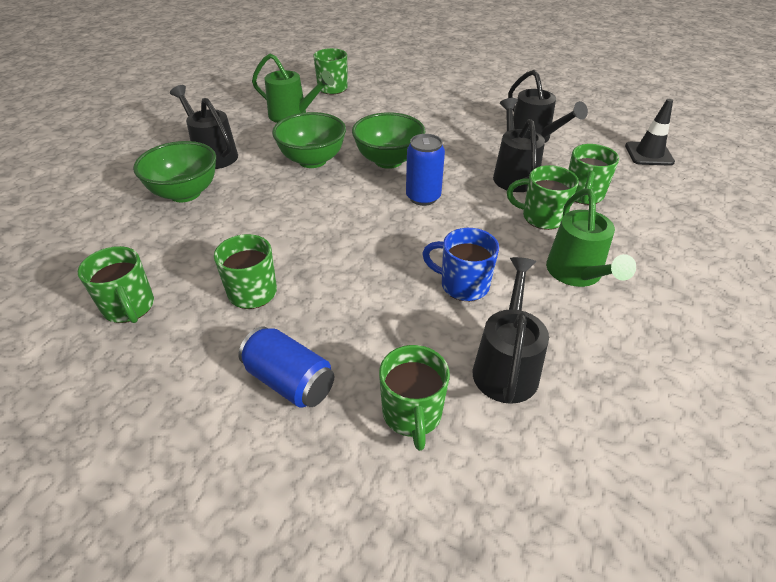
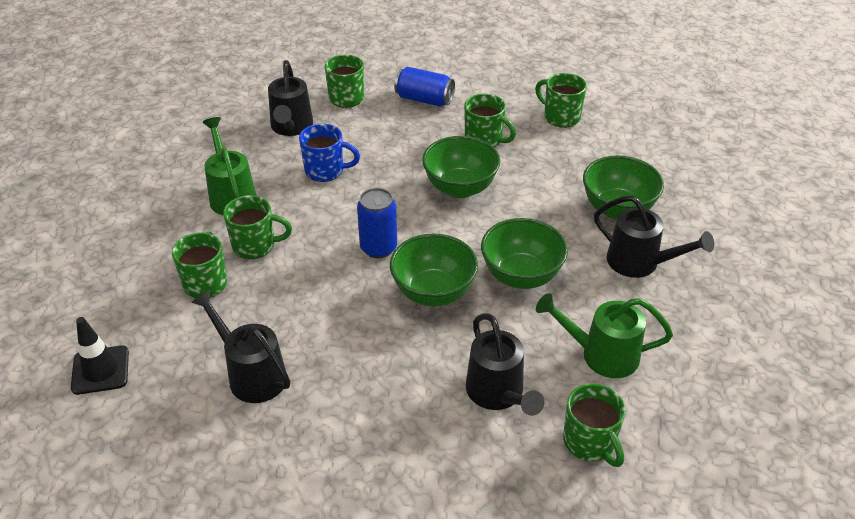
camera: 165 degrees right, 0 degrees up
(318, 238) = (460, 188): none -> green bowl
(513, 174) = (282, 298): black watering can -> black watering can (498, 394)

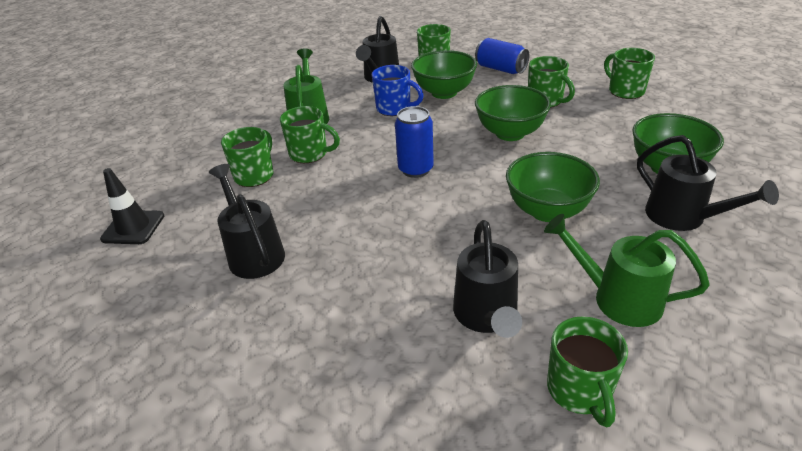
camera: 20 degrees right, 5 degrees down
(433, 292) = (453, 212): green bowl -> green bowl (444, 93)

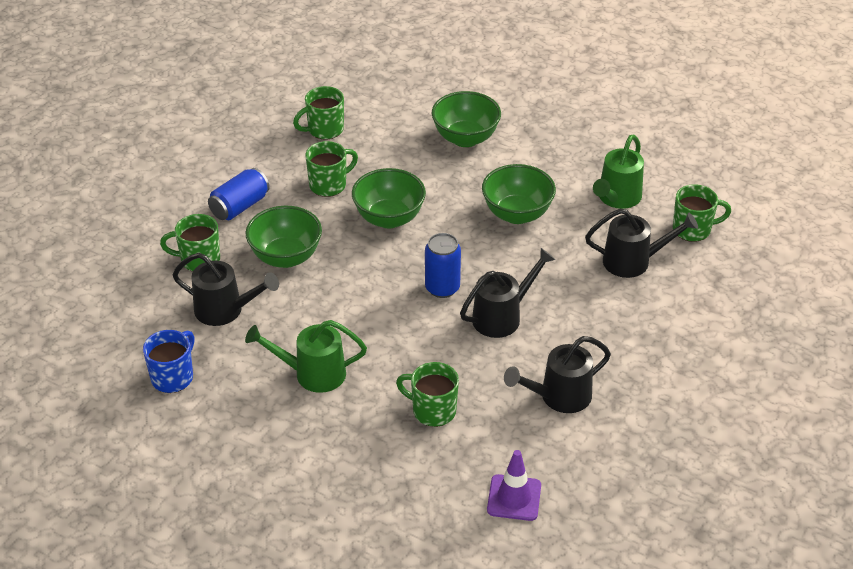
camera: 90 degrees left, 5 degrees up
(133, 227) = (514, 498): black traffic cone -> purple traffic cone
(310, 154) = (398, 368): green mug -> none
(394, 109) = (313, 299): blue mug -> blue mug (173, 377)
(683, 218) = (533, 148): black watering can -> black watering can (503, 316)

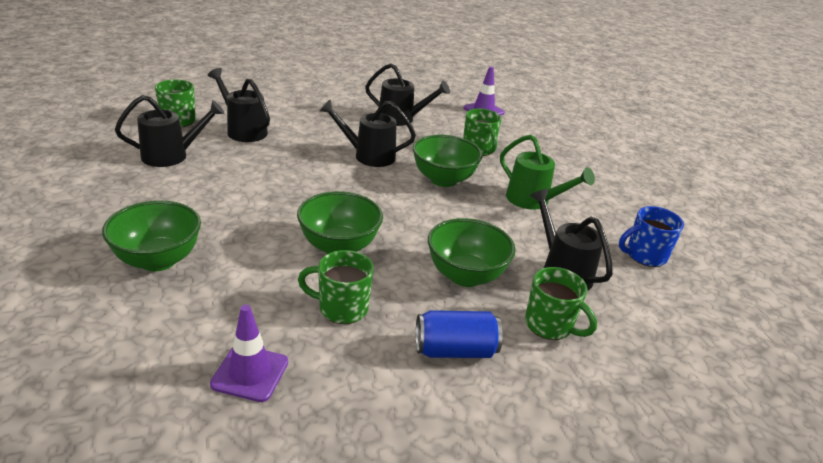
camera: 140 degrees left, 10 degrees down
(324, 130) = (250, 373): green mug -> purple traffic cone
(442, 288) = (378, 187): blue can -> none
(517, 214) = (248, 189): green bowl -> green bowl (443, 180)
(616, 199) = (172, 156): green watering can -> black watering can

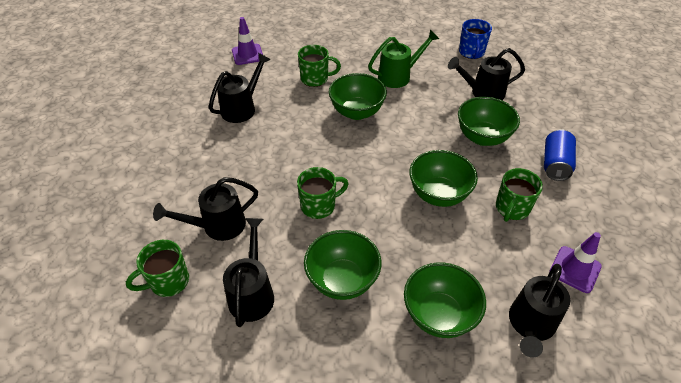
camera: 65 degrees left, 15 degrees up
(194, 197) = (342, 280): none -> green bowl
(368, 156) = (303, 146): black watering can -> black watering can (530, 325)
(550, 325) = (535, 116): green mug -> green mug (319, 206)

